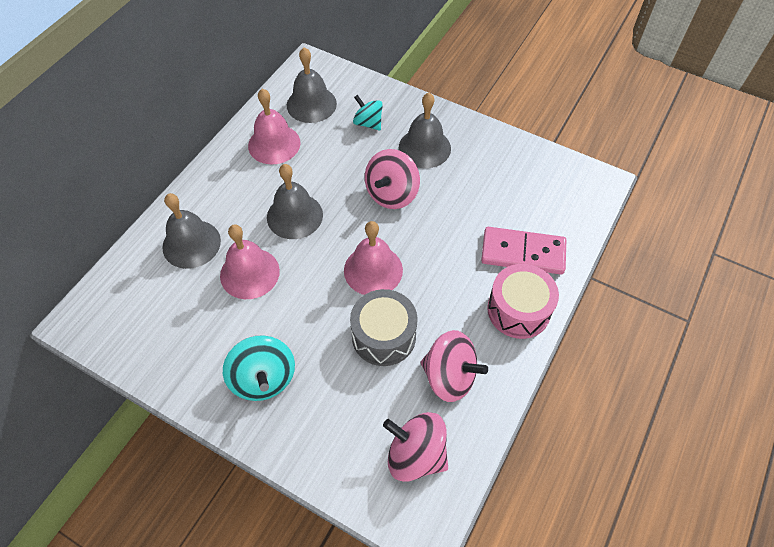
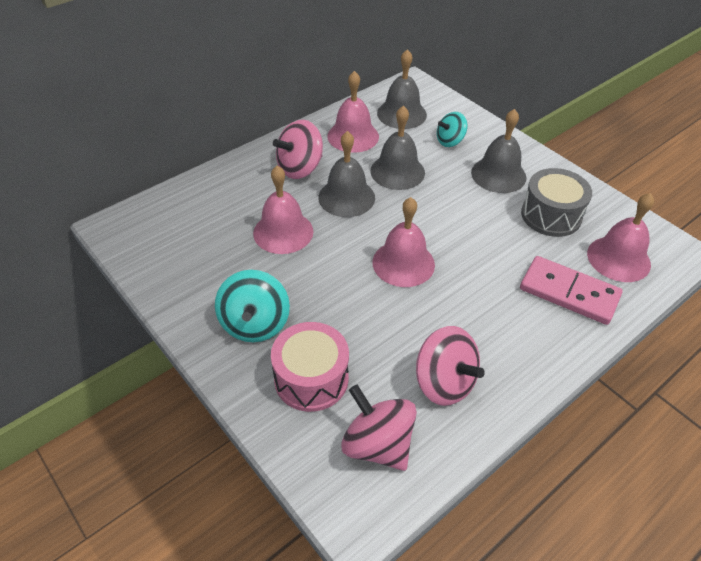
camera: 20 degrees right, 10 degrees down
(191, 244) = (241, 194): grey bell -> grey bell (397, 171)
(368, 123) = (450, 141): turquoise spinning top -> turquoise spinning top turned 90 degrees counterclockwise
(383, 336) = (389, 324): grey drum -> grey drum (551, 215)
(392, 194) = (449, 204): pink spinning top -> pink spinning top (300, 168)
(518, 310) = (544, 344): pink drum -> pink drum (311, 378)
(552, 205) = (618, 258): none -> pink bell

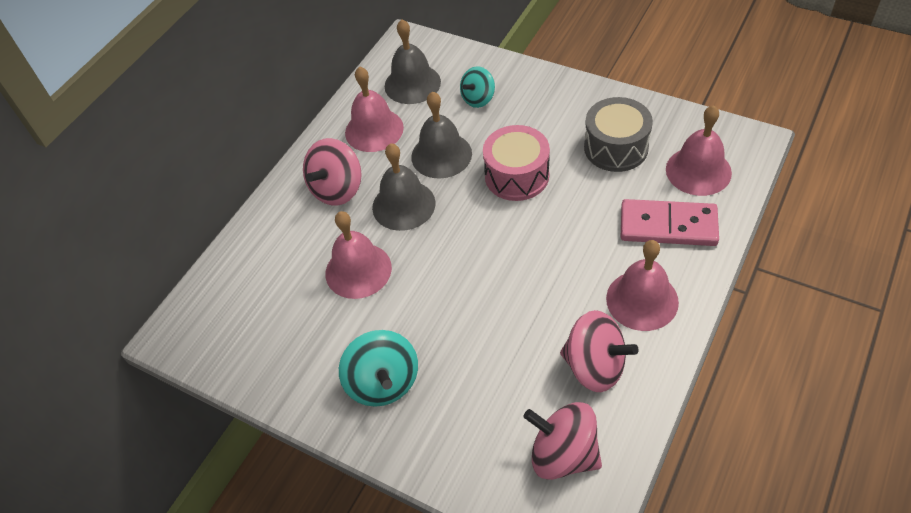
camera: 15 degrees left, 5 degrees up
(311, 378) = (468, 416): pink drum -> pink drum (517, 176)
(403, 263) = (497, 257): pink bell -> pink bell (642, 300)
(498, 174) = (545, 120): grey bell -> none

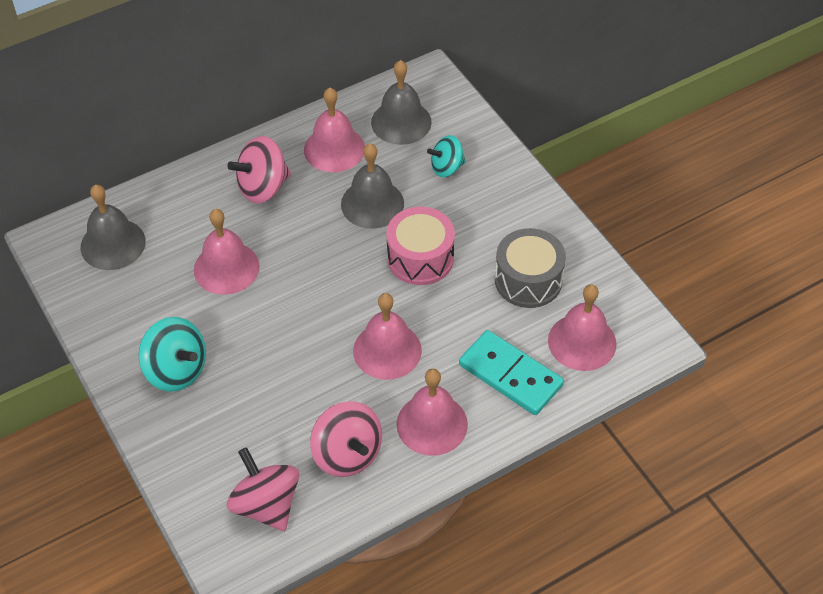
camera: 25 degrees right, 0 degrees up
(383, 382) = (176, 370): turquoise spinning top -> turquoise spinning top turned 60 degrees counterclockwise
(403, 205) = (305, 231): grey bell -> grey bell (113, 244)
(553, 262) = (387, 350): none -> pink bell
(668, 225) = (510, 375): pink domino -> turquoise domino

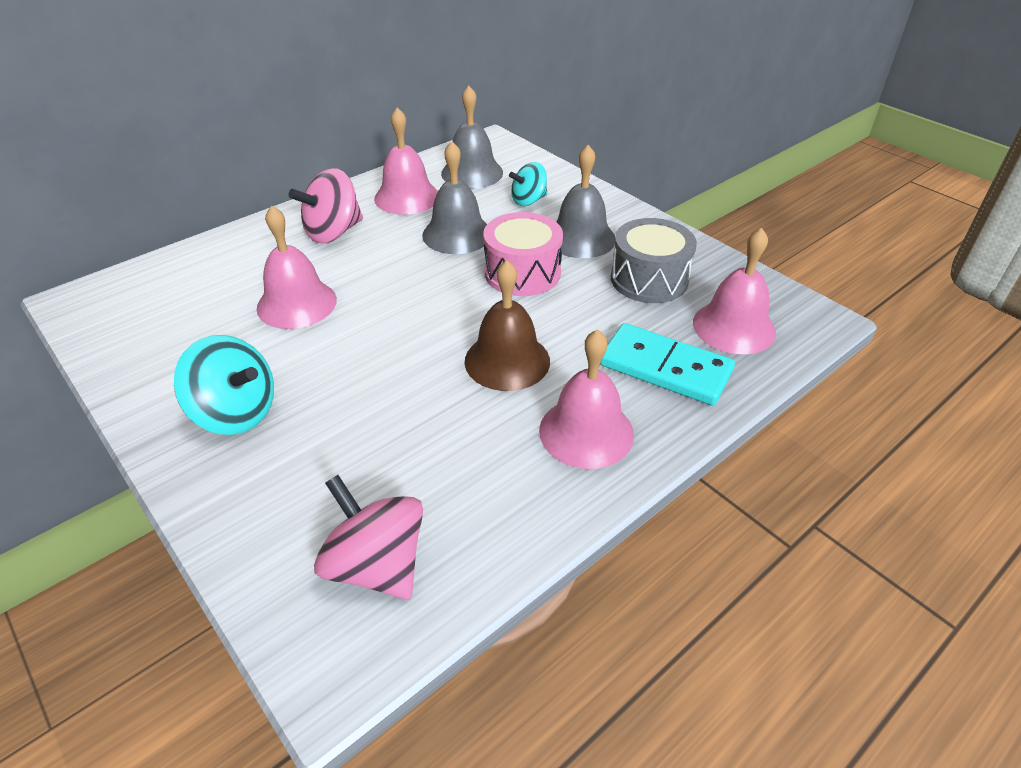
camera: 10 degrees left, 10 degrees down
(113, 244) = (156, 296): grey bell -> grey bell (580, 238)
(347, 454) = (482, 482): pink spinning top -> none
(387, 350) = (507, 361): pink bell -> brown bell

